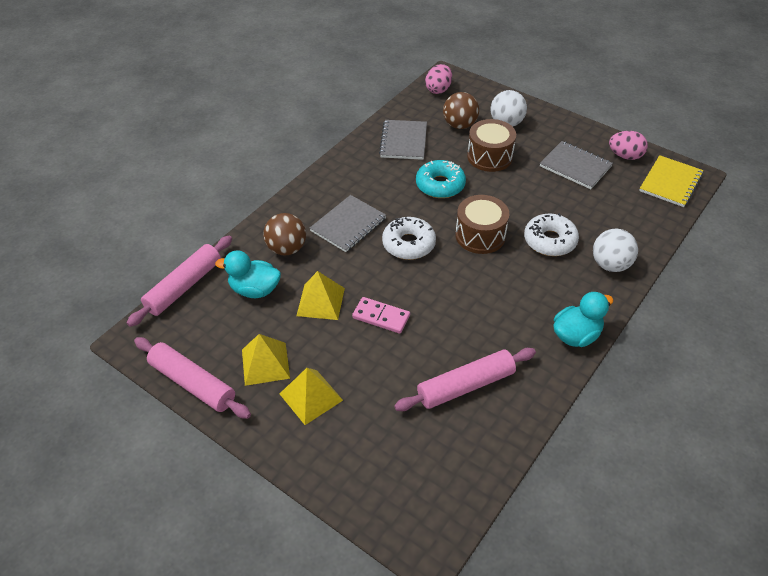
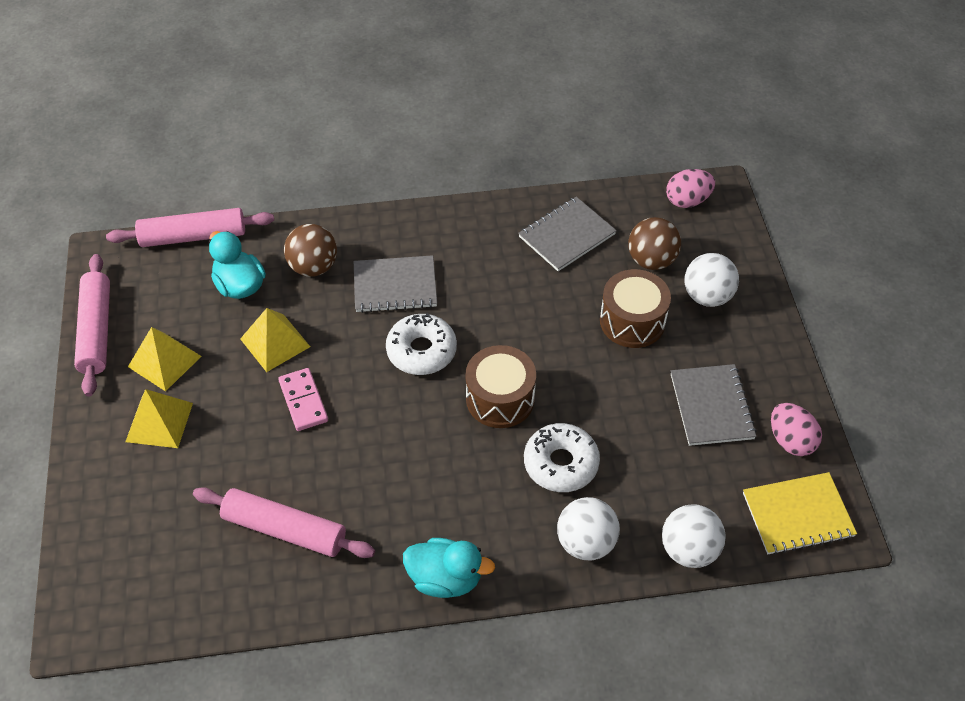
camera: 45 degrees right, 5 degrees up
(440, 185) = (536, 313): turquoise donut -> none
(653, 231) = (689, 550): none -> white ball

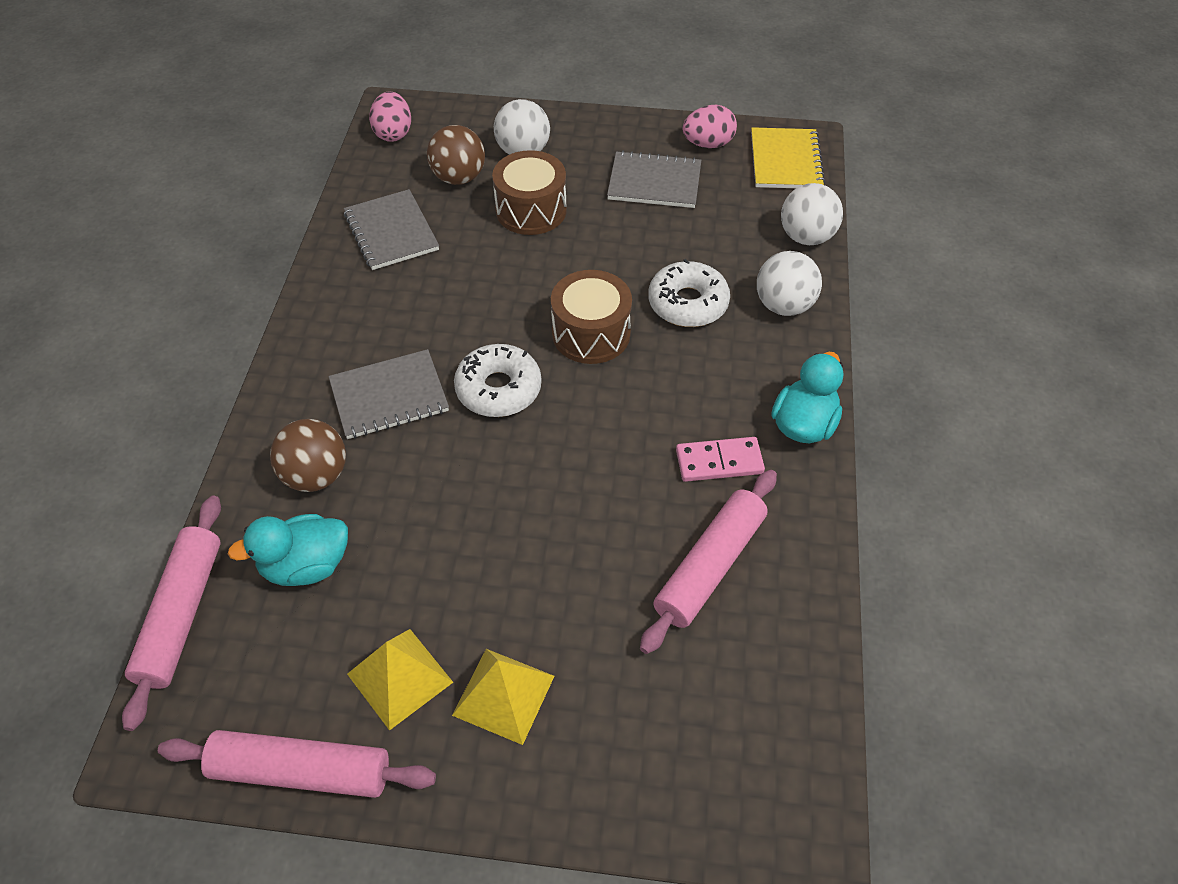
camera: 75 degrees left, 0 degrees up
(275, 342) = (423, 537): yellow pyramid -> none
(303, 401) = (529, 519): pink domino -> pink domino (719, 462)
(395, 286) = (389, 396): grey notebook -> grey notebook turned 60 degrees clockwise

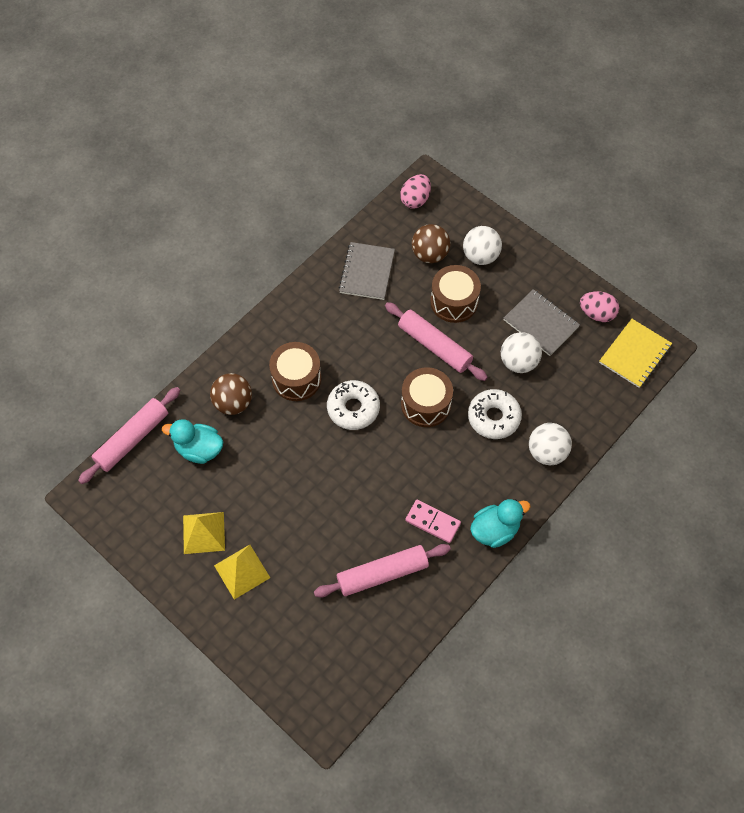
camera: 35 degrees right, 10 degrees up
(301, 771) = (137, 547): pink rolling pin -> pink rolling pin (434, 346)
(389, 396) = (296, 379): grey notebook -> brown drum
(806, 237) = (600, 415): white ball -> white ball (518, 362)

